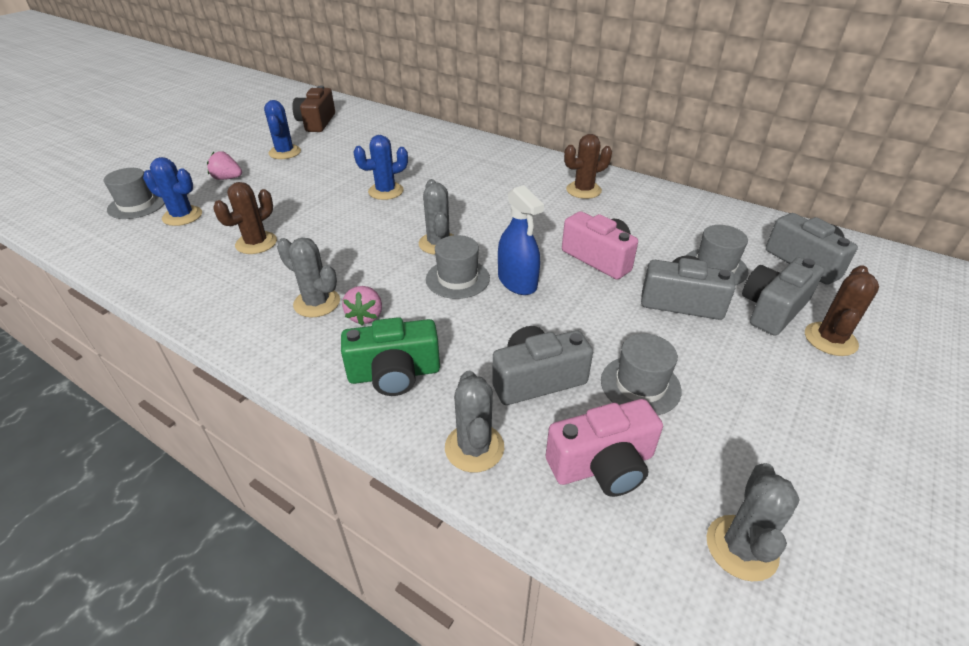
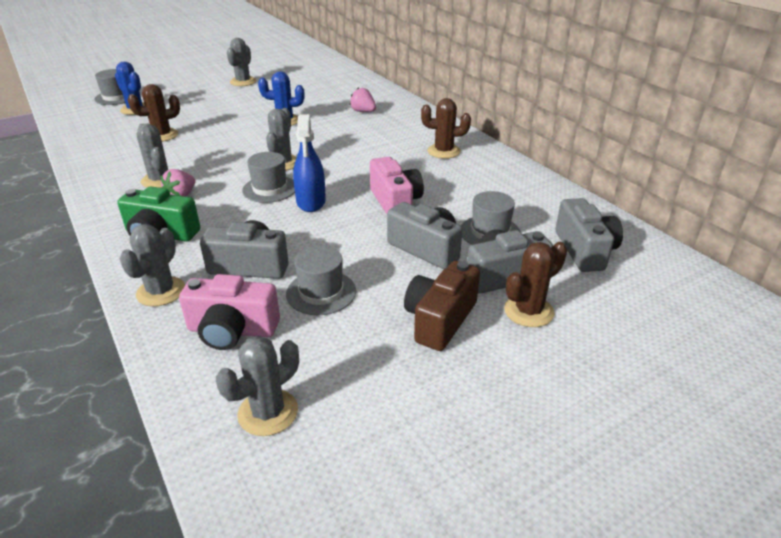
camera: 25 degrees right, 5 degrees down
(227, 178) = (187, 92): pink strawberry -> pink strawberry (363, 111)
(285, 152) = (243, 82): blue cactus -> grey cactus
(317, 122) = (288, 65): brown camera -> brown camera (440, 320)

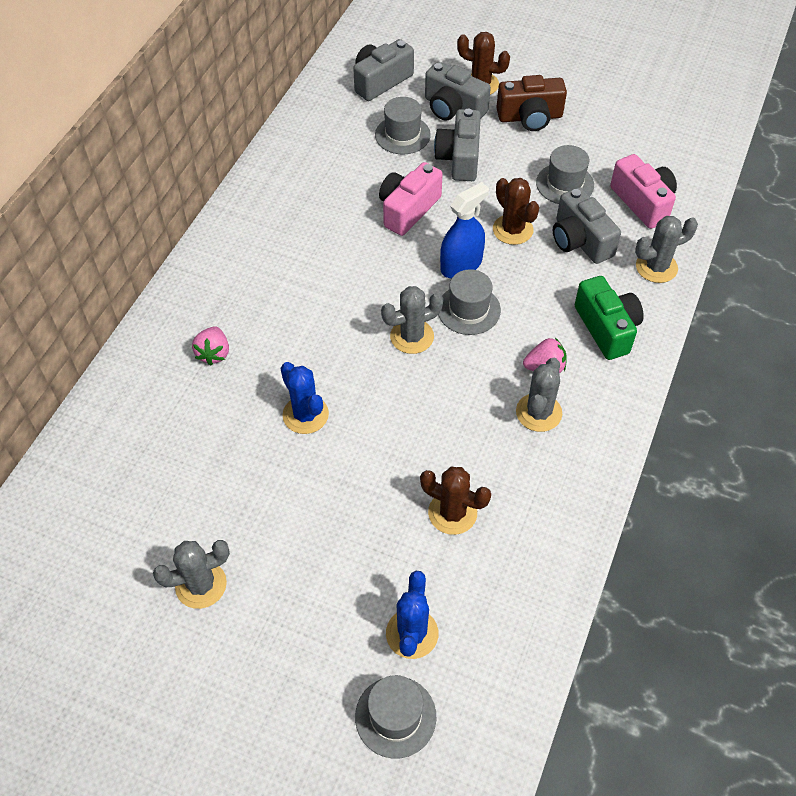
camera: 125 degrees left, 20 degrees up
(268, 412) = (673, 146): grey cactus -> none
(443, 151) = (273, 226): brown cactus -> brown cactus (512, 230)

